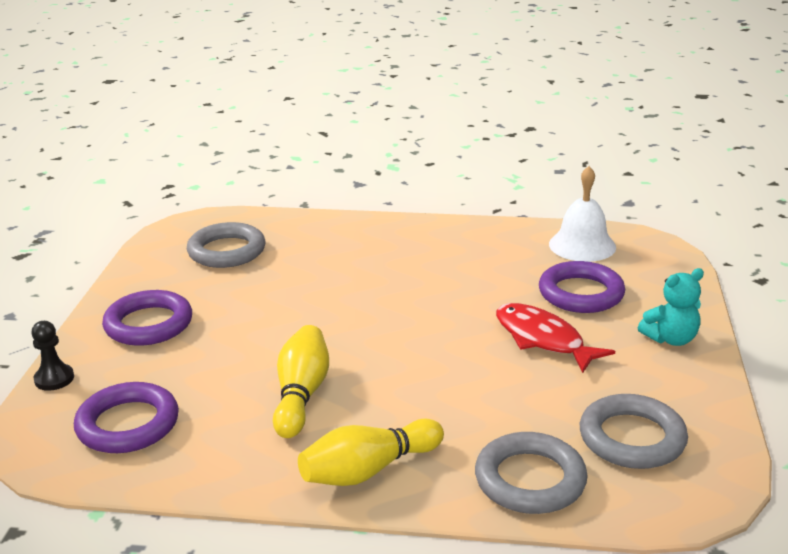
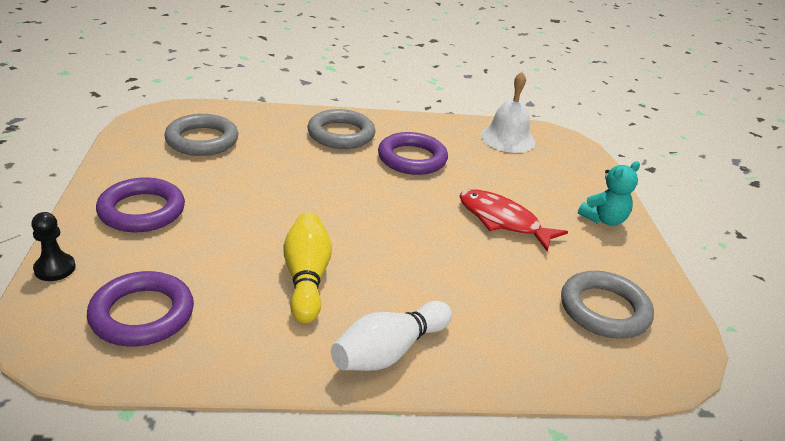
camera: 15 degrees left, 5 degrees up
(368, 470) = (389, 352): yellow bowling pin -> white bowling pin
(530, 480) = (534, 353): grey ring -> grey ring (341, 134)
(581, 293) = (520, 180): purple ring -> purple ring (412, 159)

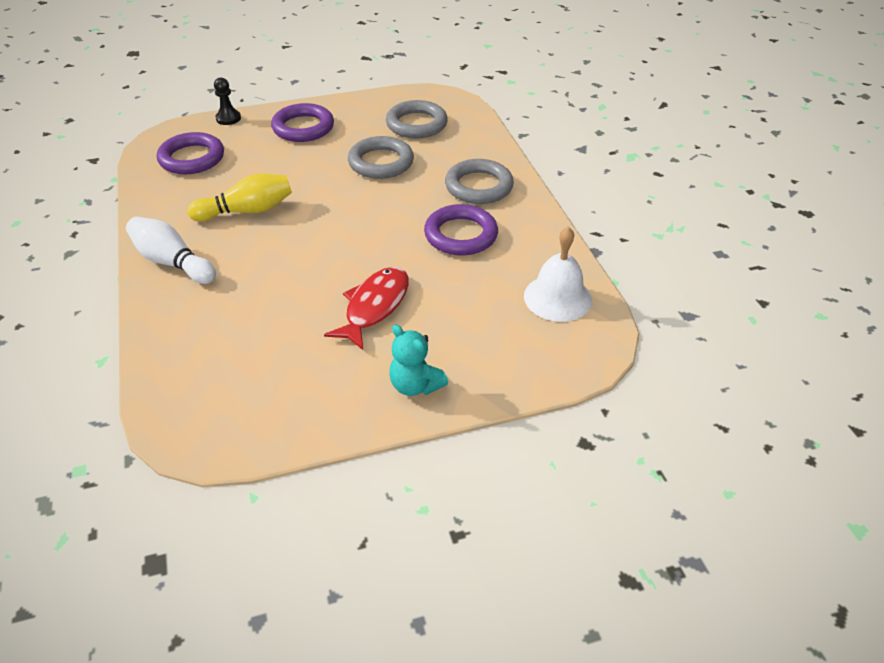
camera: 80 degrees right, 10 degrees up
(604, 310) = (250, 384): grey ring -> grey ring (381, 162)

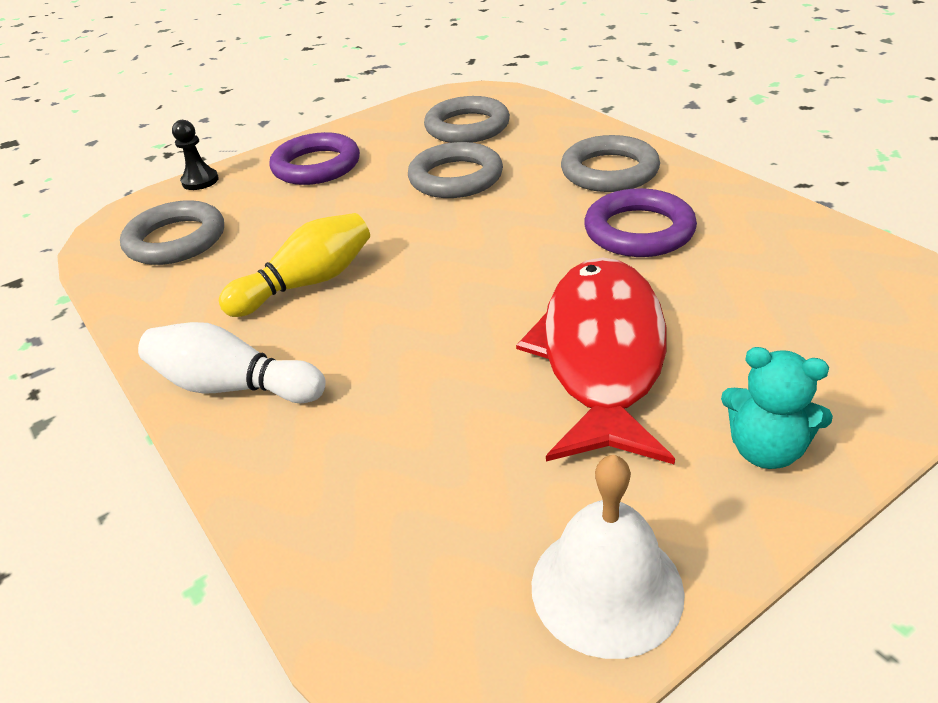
camera: 15 degrees left, 5 degrees down
(192, 158) = (176, 240): purple ring -> grey ring
(374, 306) = (601, 355): red fish -> red fish, size x1.53
(557, 297) = (841, 268): white bell -> white bell (606, 588)

